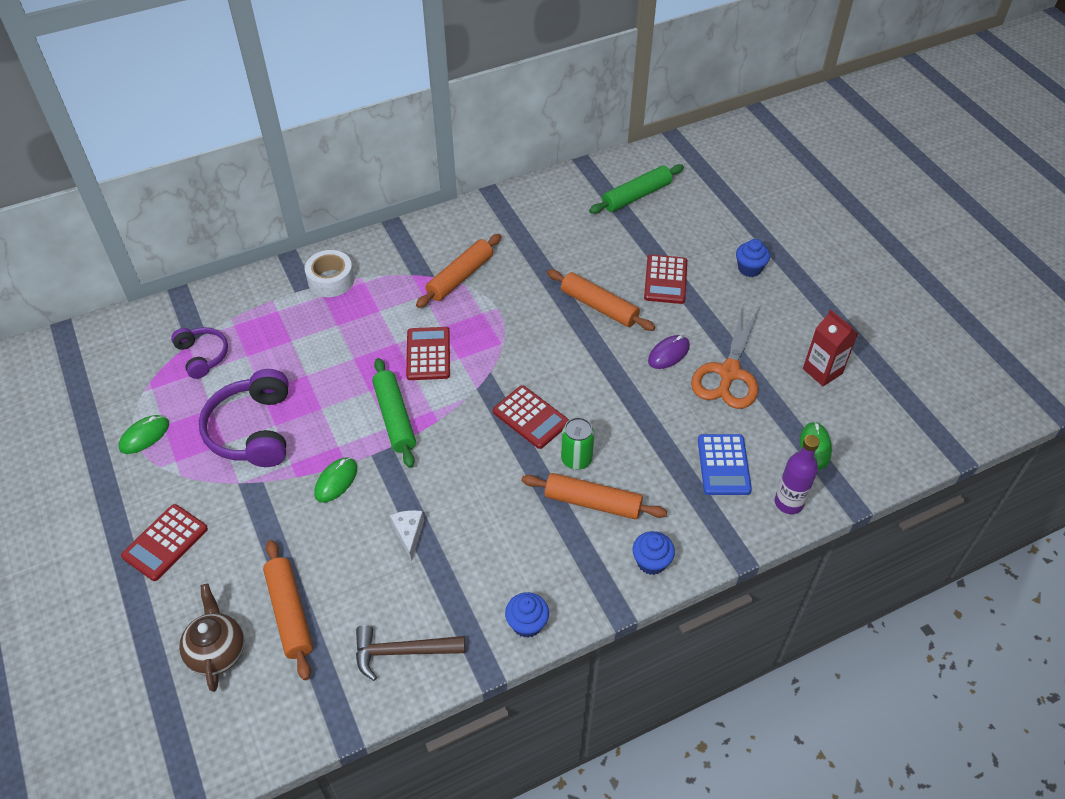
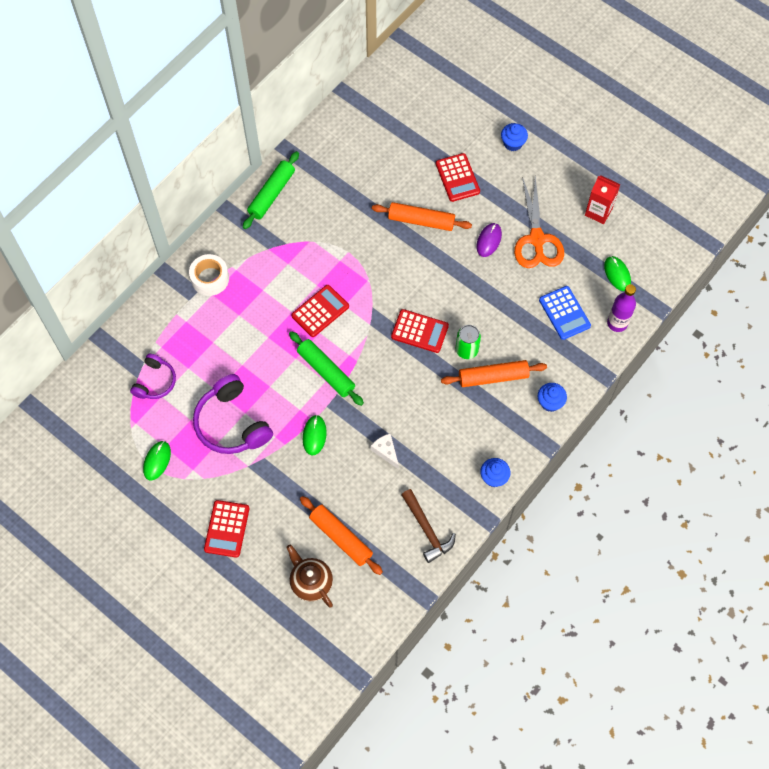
camera: 25 degrees left, 15 degrees up
(202, 356) = (155, 382): purple headphones -> purple headphones turned 75 degrees clockwise
(402, 652) = (427, 530): brown hammer -> brown hammer turned 90 degrees counterclockwise
(428, 354) = (320, 311): red calculator -> red calculator turned 75 degrees clockwise
(460, 277) = (306, 236): orange rolling pin -> none
(636, 196) = (399, 108): green rolling pin -> green rolling pin (272, 194)

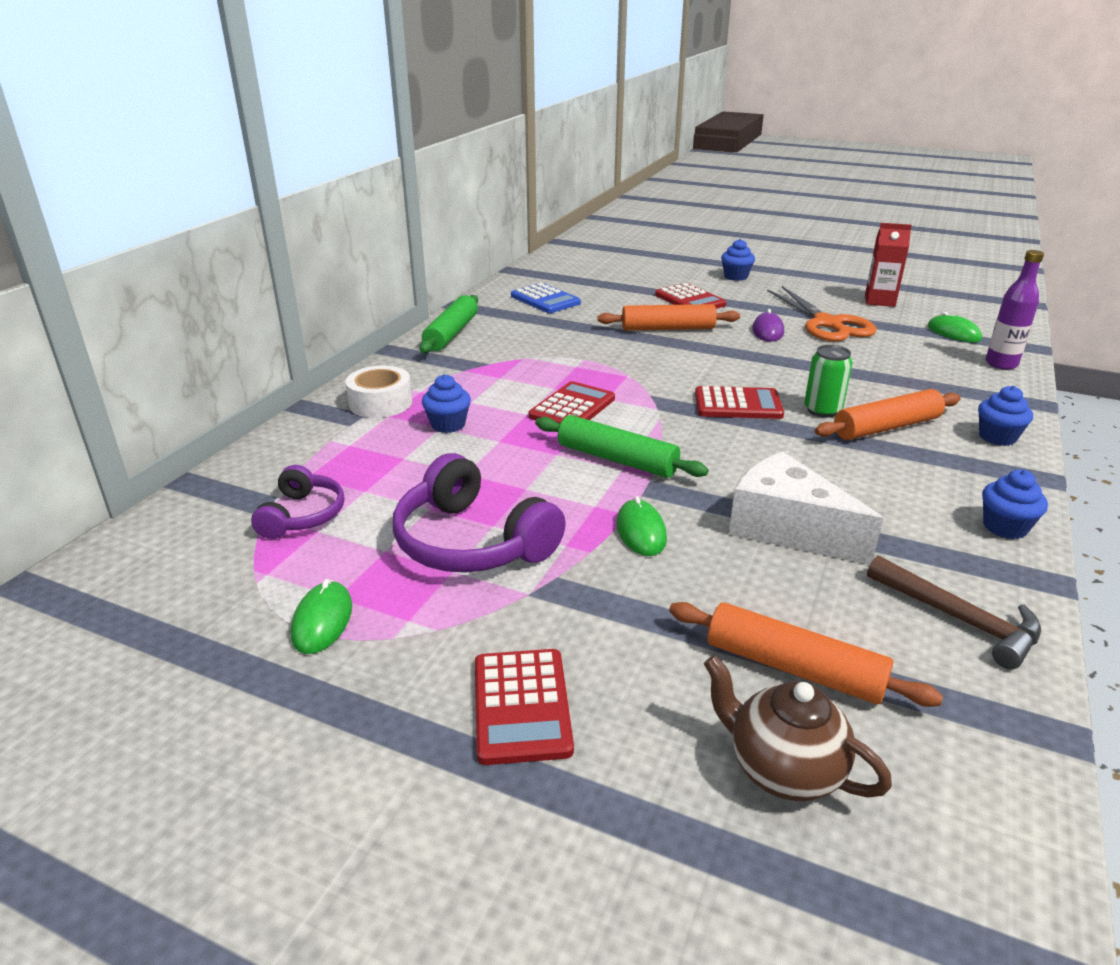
camera: 15 degrees left, 35 degrees down
(244, 313) = (448, 425): none -> blue cupcake
(386, 451) = (787, 529): white cheese -> white cheese, size x1.99
(564, 313) = (923, 365): blue calculator -> blue calculator (545, 300)

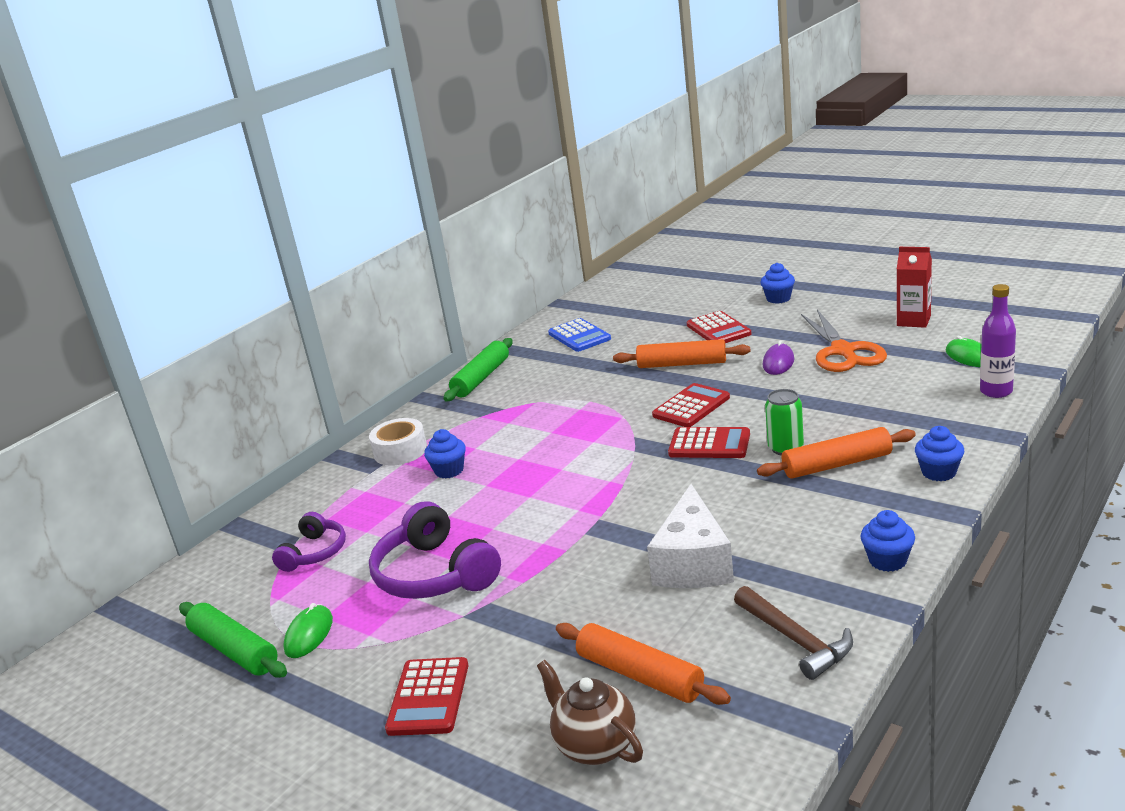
camera: 15 degrees right, 5 degrees down
(572, 408) = (559, 451): red calculator -> red calculator (691, 407)
(617, 459) = (578, 500): green rolling pin -> green rolling pin (235, 650)
(641, 531) = (570, 565): green mouse -> none
(787, 529) = (693, 563): white cheese -> white cheese turned 135 degrees counterclockwise

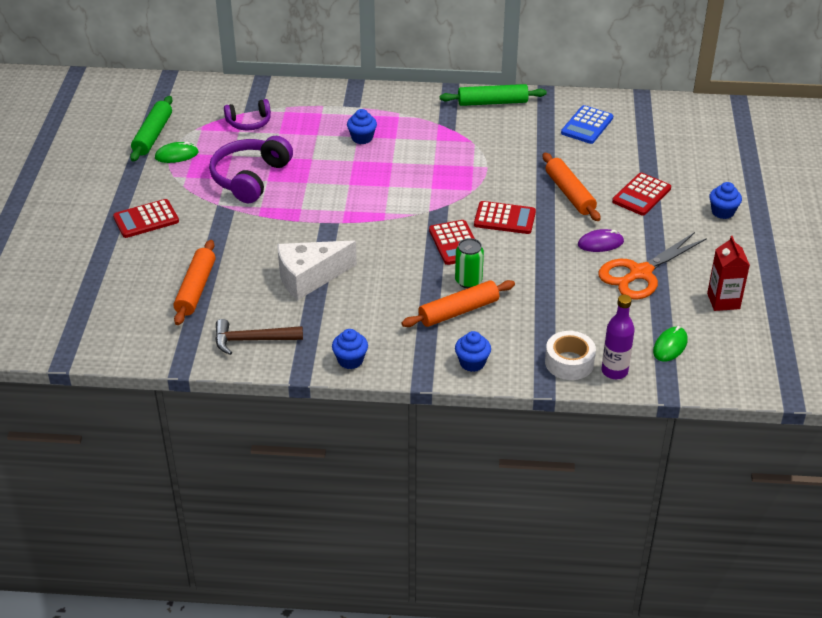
camera: 55 degrees right, 15 degrees up
(400, 451) = (375, 107): white tape -> white tape (569, 362)
(595, 746) = (135, 291): brown teapot -> none
(795, 640) = (252, 340): brown hammer -> brown hammer turned 60 degrees clockwise
(837, 464) = (458, 311): orange rolling pin -> orange rolling pin turned 75 degrees counterclockwise

